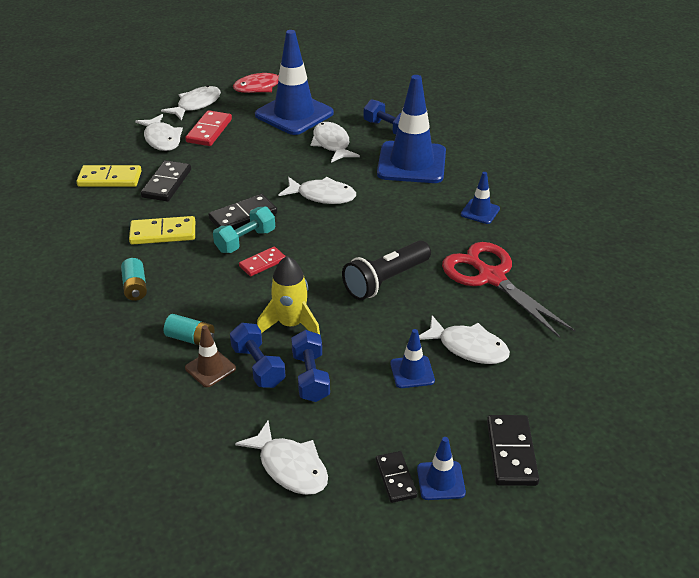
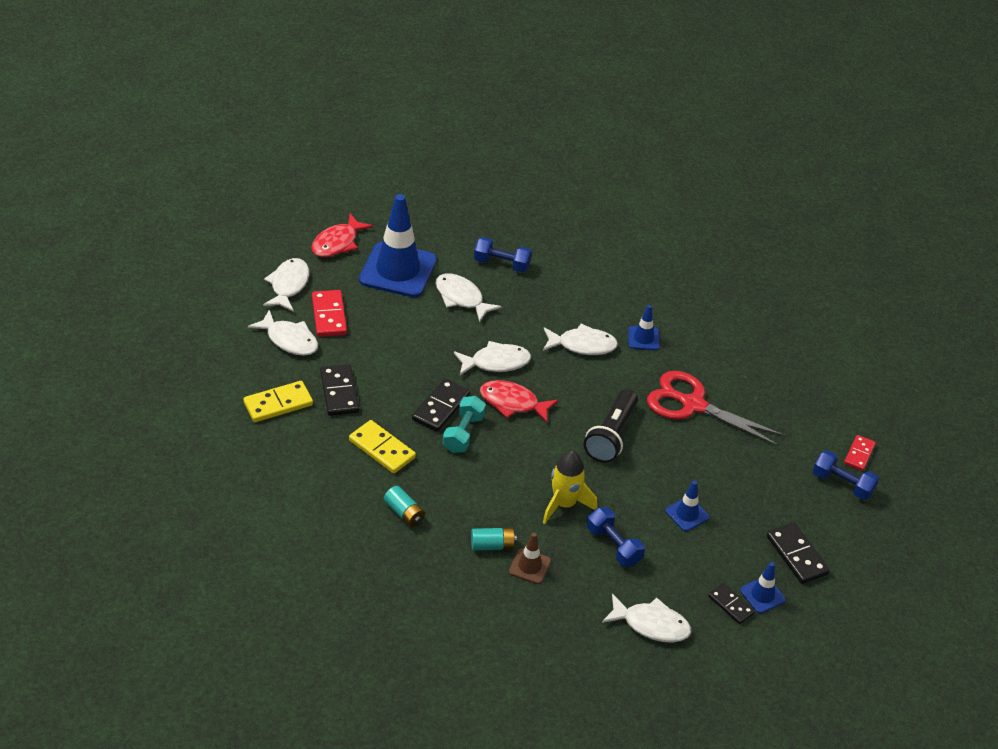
camera: 30 degrees left, 5 degrees up
(163, 233) = (382, 449): yellow domino -> yellow domino turned 75 degrees clockwise
(258, 366) = (566, 551): blue dumbbell -> blue dumbbell (842, 484)
(262, 263) = (496, 452): red domino -> red domino (859, 454)
(311, 230) = (513, 403): none -> red fish
(411, 163) = (550, 300): blue traffic cone -> none
(468, 347) = (715, 477): white fish -> white fish (582, 345)

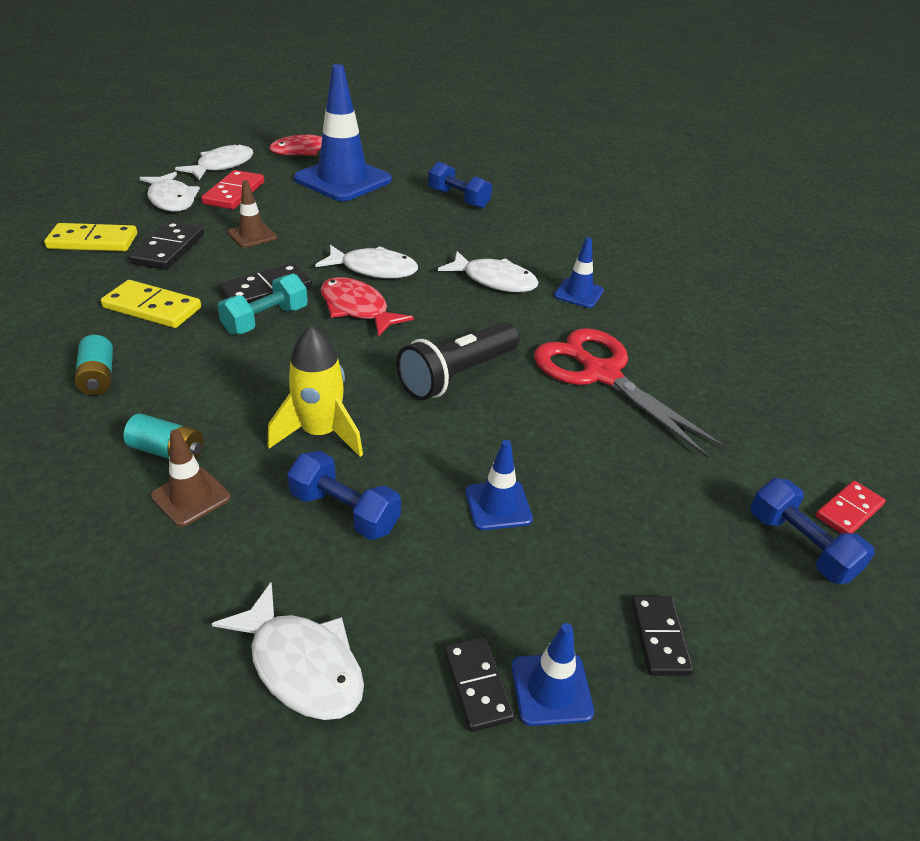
camera: 25 degrees right, 5 degrees down
(382, 449) = (152, 308): yellow domino -> yellow domino turned 45 degrees counterclockwise
(384, 358) = (252, 235): none -> brown traffic cone
(461, 298) = (388, 212): white fish -> none
(613, 546) = (345, 511): blue dumbbell -> blue dumbbell turned 45 degrees counterclockwise
(797, 555) = (660, 637): black domino -> black domino, size x0.65

